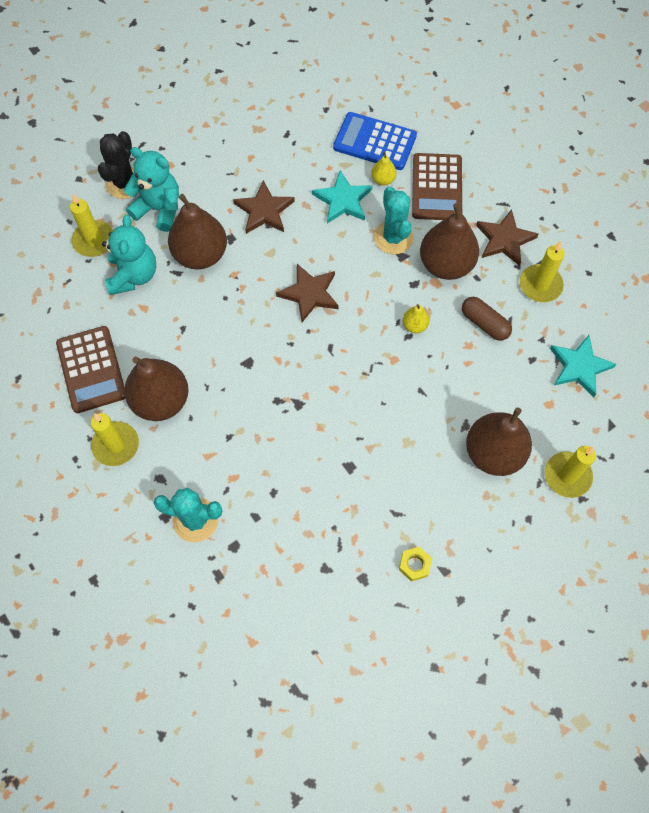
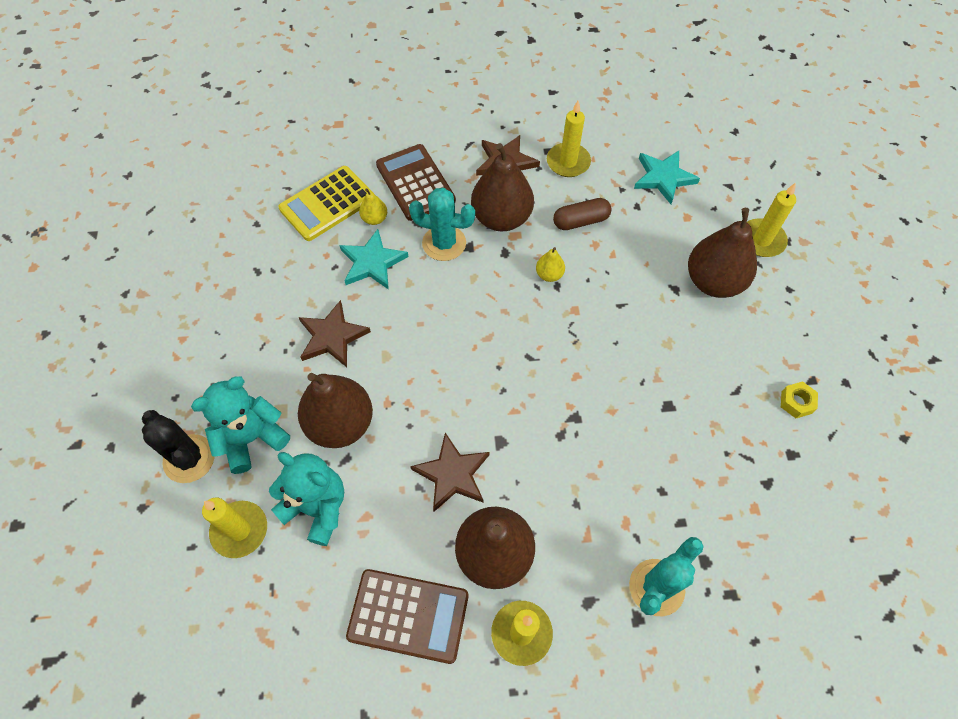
camera: 60 degrees left, 5 degrees down
(309, 293) = (457, 344): brown star -> brown star (452, 474)
(374, 142) = (327, 204): blue calculator -> yellow calculator
(437, 187) = (415, 183): brown calculator -> brown calculator turned 150 degrees counterclockwise

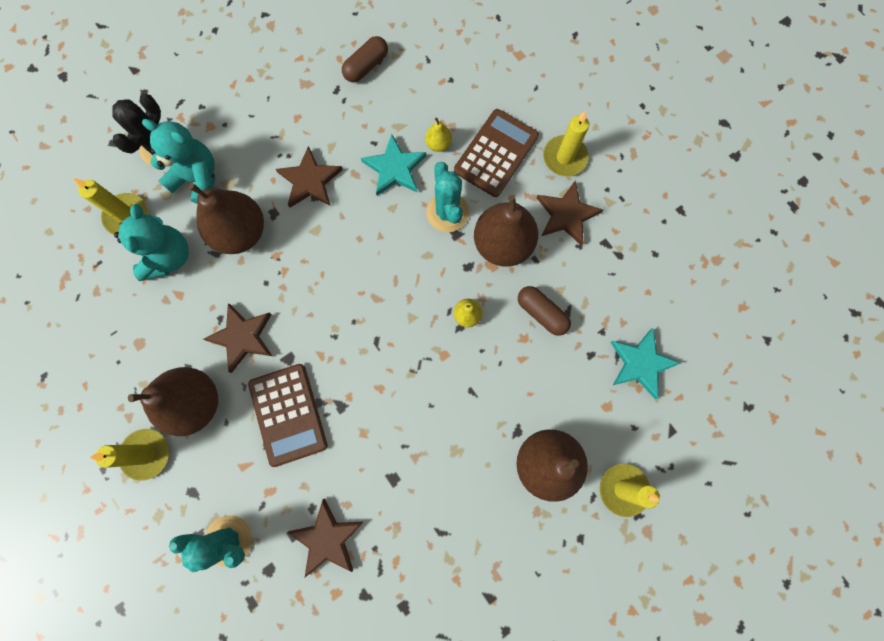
camera: 60 degrees right, 15 degrees up
(254, 236) = (366, 66): none -> brown capsule
(327, 204) = (431, 99): yellow calculator -> none
(408, 615) = (121, 367): brown calculator -> brown calculator (288, 414)
(568, 162) = (603, 268): yellow candle -> yellow candle (564, 157)
(698, 490) = (327, 539): none -> brown star
(796, 402) = (458, 592): yellow nut -> none

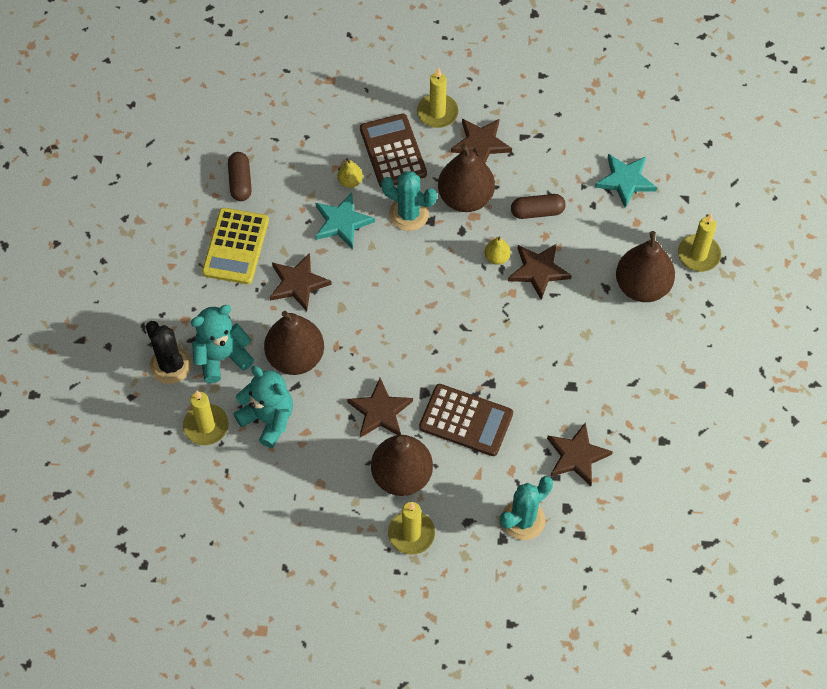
camera: 50 degrees left, 15 degrees down
(305, 109) = (235, 246): none -> yellow calculator
(484, 360) = (538, 271): none -> brown star

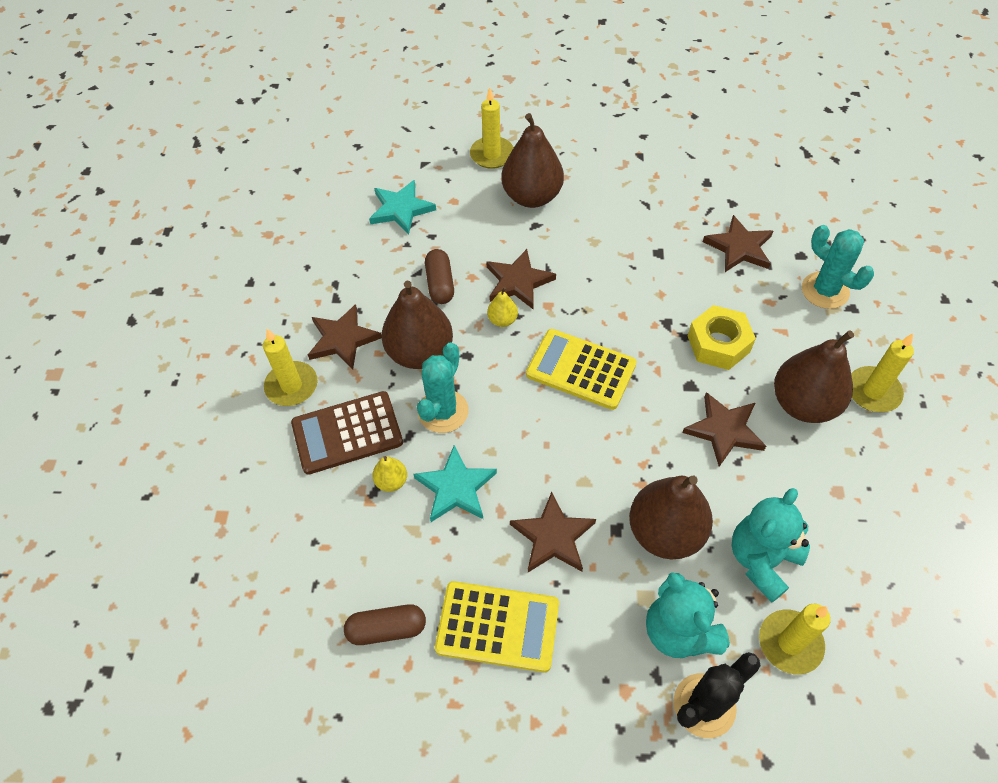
camera: 90 degrees left, 5 degrees down
(444, 312) = (581, 369): none -> yellow calculator
(466, 420) = (718, 344): brown calculator -> yellow nut

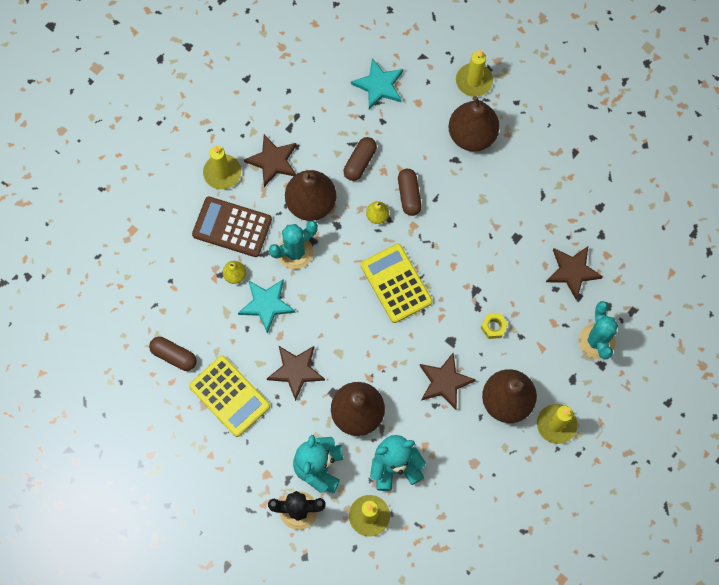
camera: 35 degrees right, 15 degrees up
(518, 282) = (409, 195): brown star -> brown capsule
(718, 344) = (493, 327): yellow nut -> yellow nut, size x0.55

